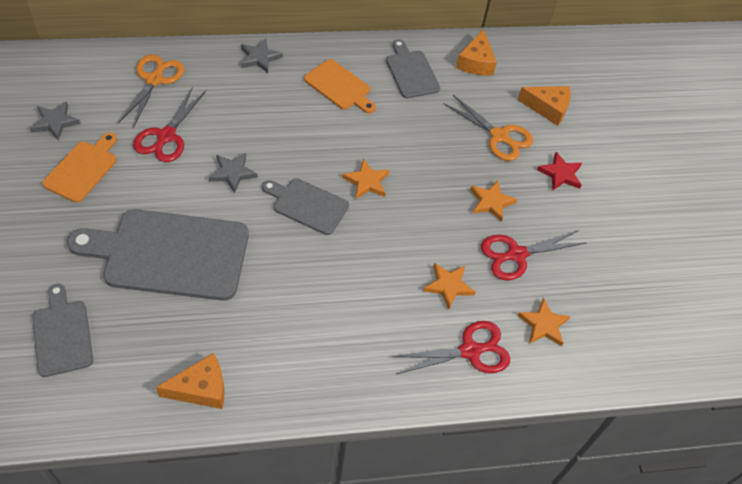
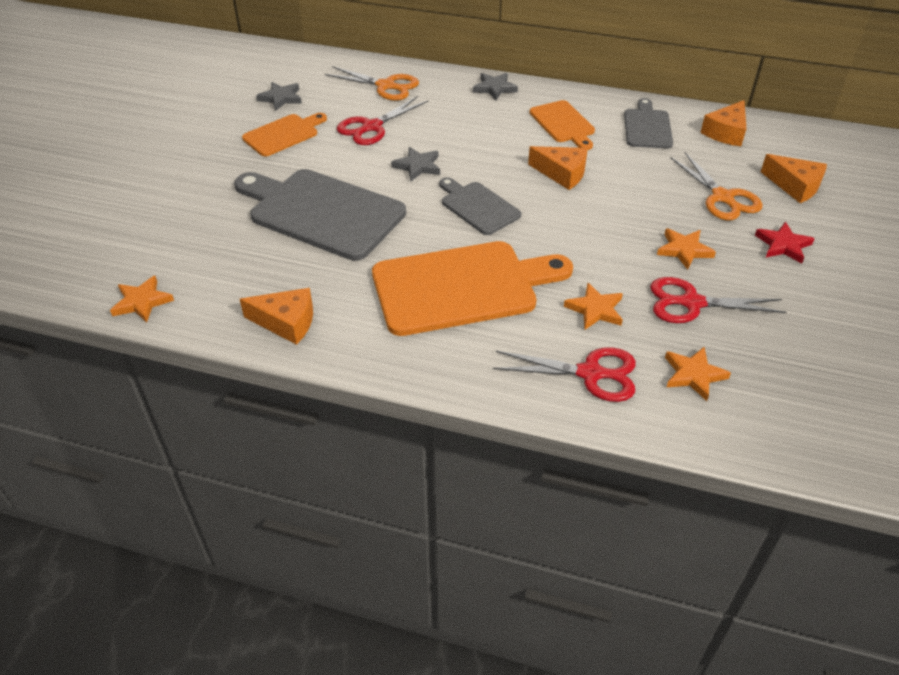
camera: 30 degrees right, 10 degrees down
(62, 334) = (189, 246): grey cutting board -> none
(154, 80) = (386, 86): orange scissors -> orange scissors turned 75 degrees clockwise
(333, 298) = (461, 287): none -> orange cutting board
(362, 146) = (562, 173): none -> orange cheese
(367, 182) = (550, 202): orange star -> orange star (142, 302)

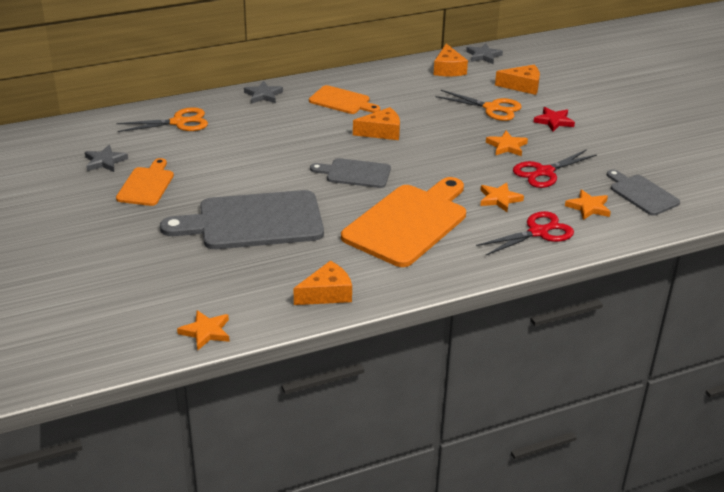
camera: 40 degrees left, 10 degrees down
(372, 127) = (209, 154): red scissors -> none
(417, 166) = (280, 166): grey star -> grey star (483, 56)
(647, 127) = (397, 83): grey cutting board -> grey cutting board (642, 194)

